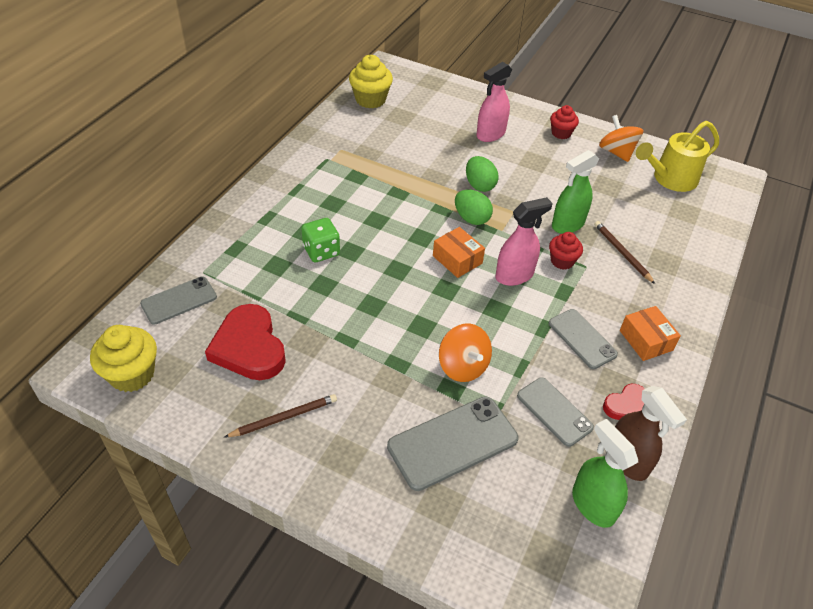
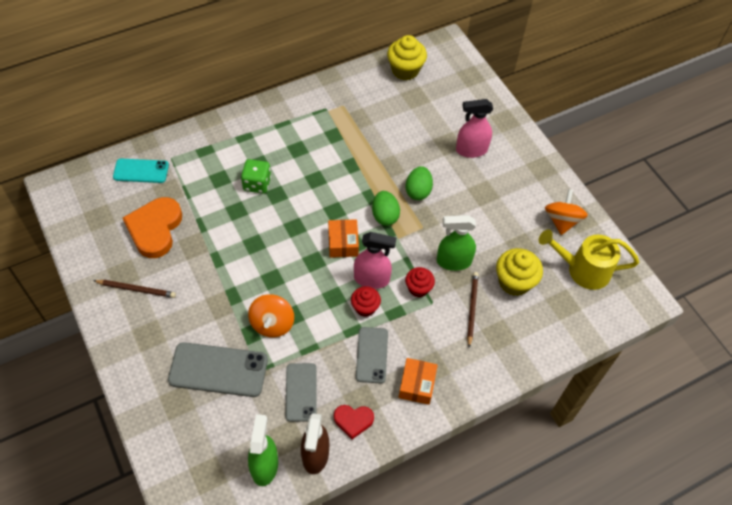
camera: 35 degrees right, 10 degrees up
(132, 374) = (77, 207): yellow cupcake -> yellow cupcake (514, 282)
(179, 300) = (141, 171): grey phone -> turquoise phone
(249, 347) = (155, 229): red heart -> orange heart
(561, 133) = (532, 179): red cupcake -> red cupcake (365, 307)

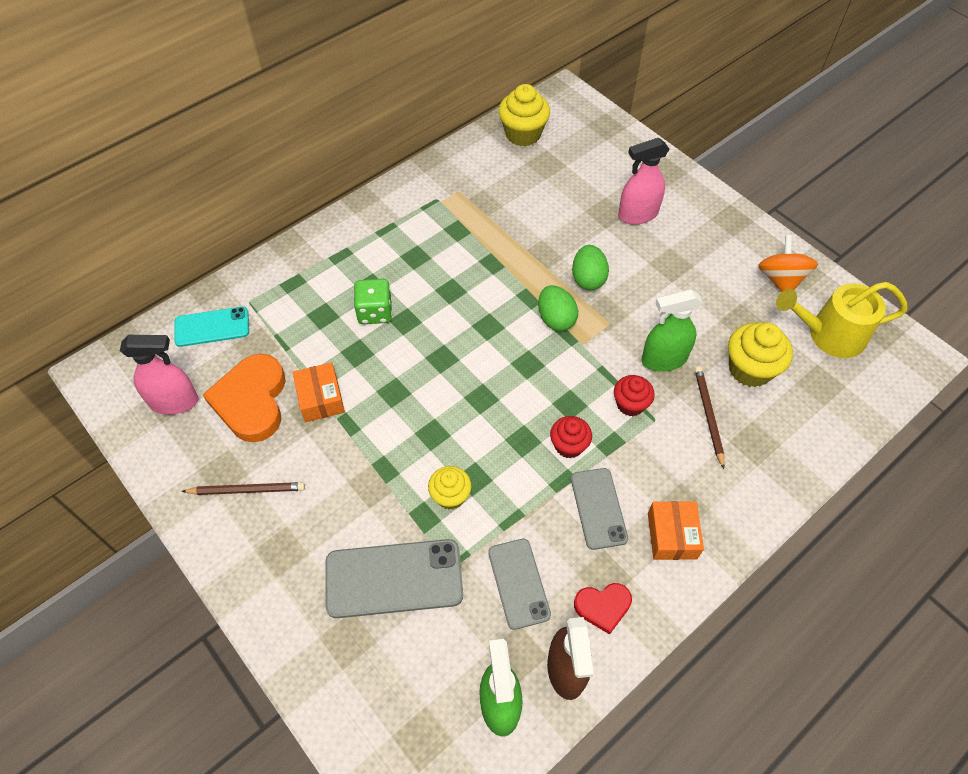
camera: 10 degrees left, 0 degrees up
(272, 324) = (450, 496): orange spinning top -> yellow cupcake
(343, 243) = (512, 366): orange box -> orange box (321, 398)
(372, 279) = (565, 405): pink spray bottle -> pink spray bottle (175, 402)

